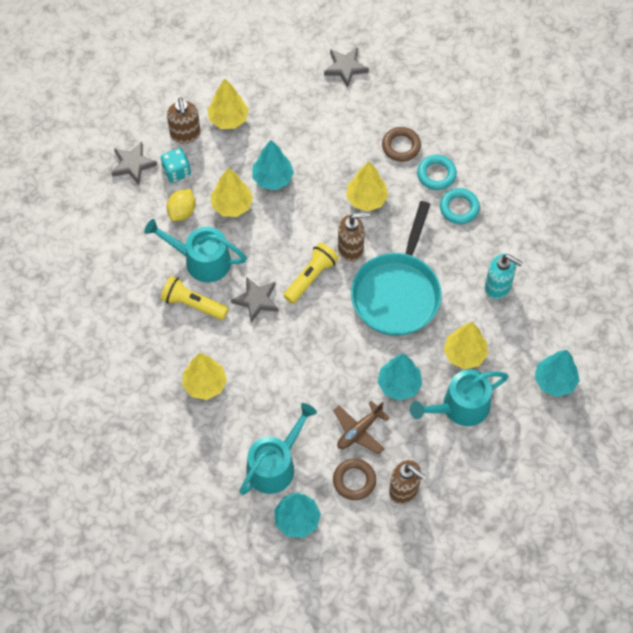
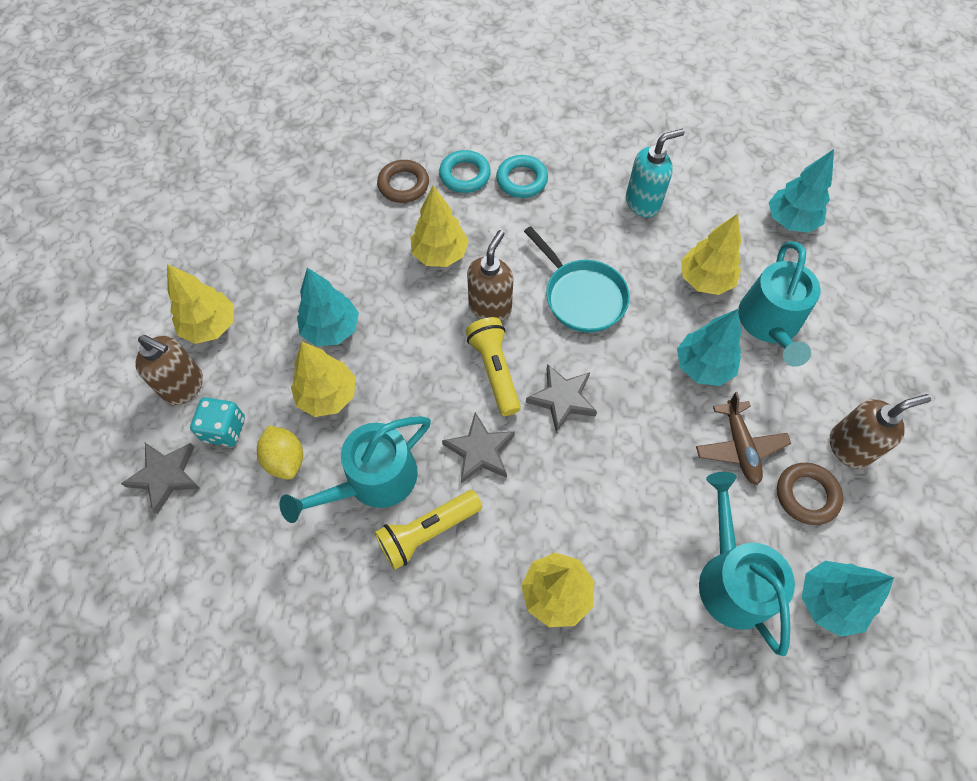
camera: 55 degrees left, 0 degrees up
(345, 68) = (262, 175): grey star -> grey star (562, 399)
(397, 292) = (581, 296): turquoise pan -> turquoise pan, size x0.67

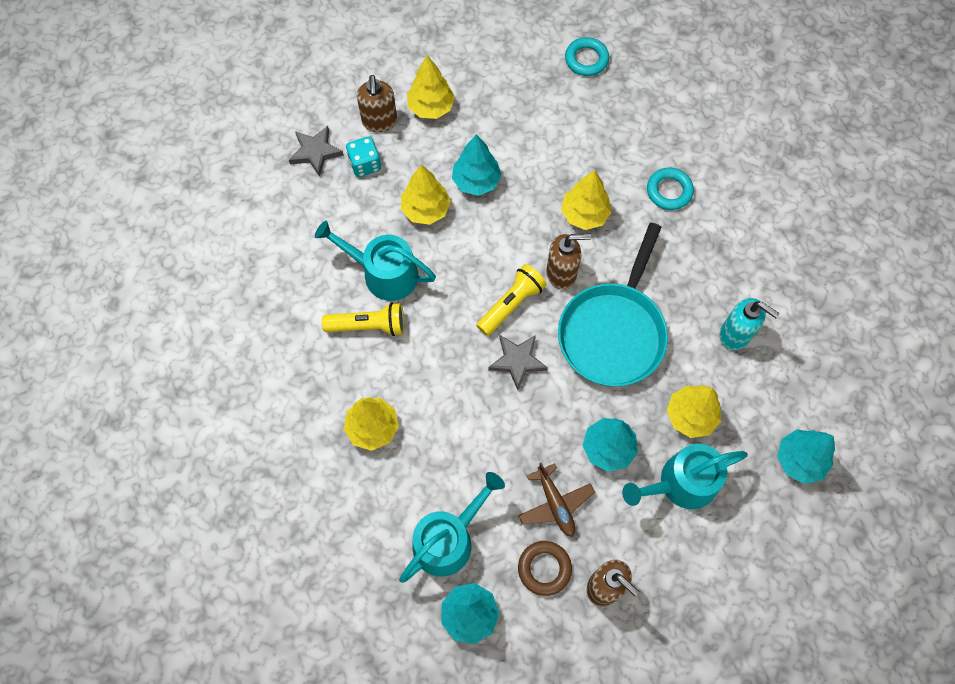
camera: 60 degrees right, 5 degrees up
(285, 459) = (366, 212): yellow lemon -> none
(403, 185) = (629, 154): brown ring -> none
(427, 532) = (368, 326): yellow flashlight -> yellow flashlight turned 150 degrees clockwise
(480, 451) = (444, 327): grey star -> none
(521, 180) = (693, 234): turquoise ring -> turquoise ring (586, 59)
(581, 296) = (613, 331): turquoise pan -> turquoise pan, size x1.50
(739, 447) = (555, 504): brown plane -> brown plane turned 75 degrees counterclockwise

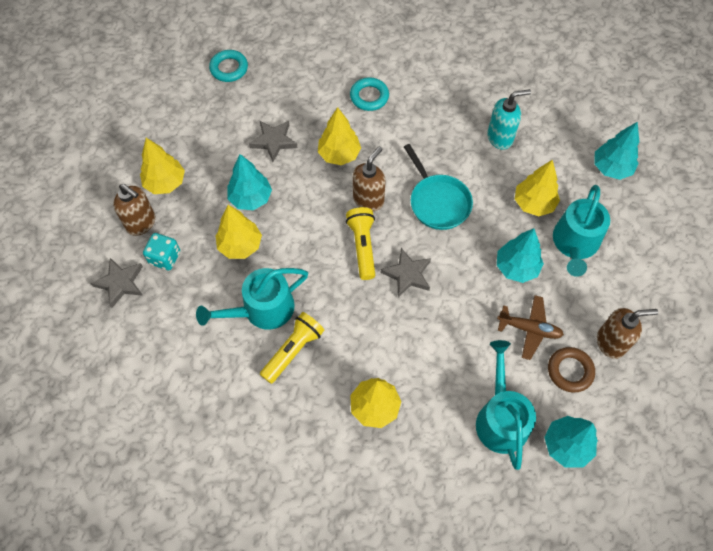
camera: 50 degrees left, 5 degrees down
(548, 153) = (274, 141): none -> grey star
(613, 331) = (438, 202): turquoise pan -> turquoise pan, size x0.67

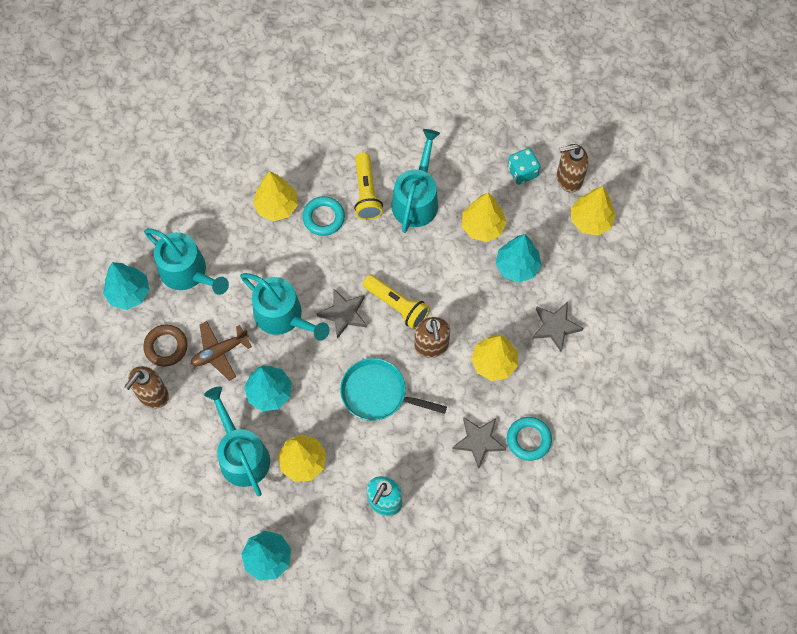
camera: 135 degrees right, 5 degrees up
(120, 283) = (529, 131): grey star -> grey star (479, 441)
(229, 68) = (668, 357): turquoise ring -> turquoise ring (323, 218)
(454, 313) = (283, 316): none -> turquoise watering can

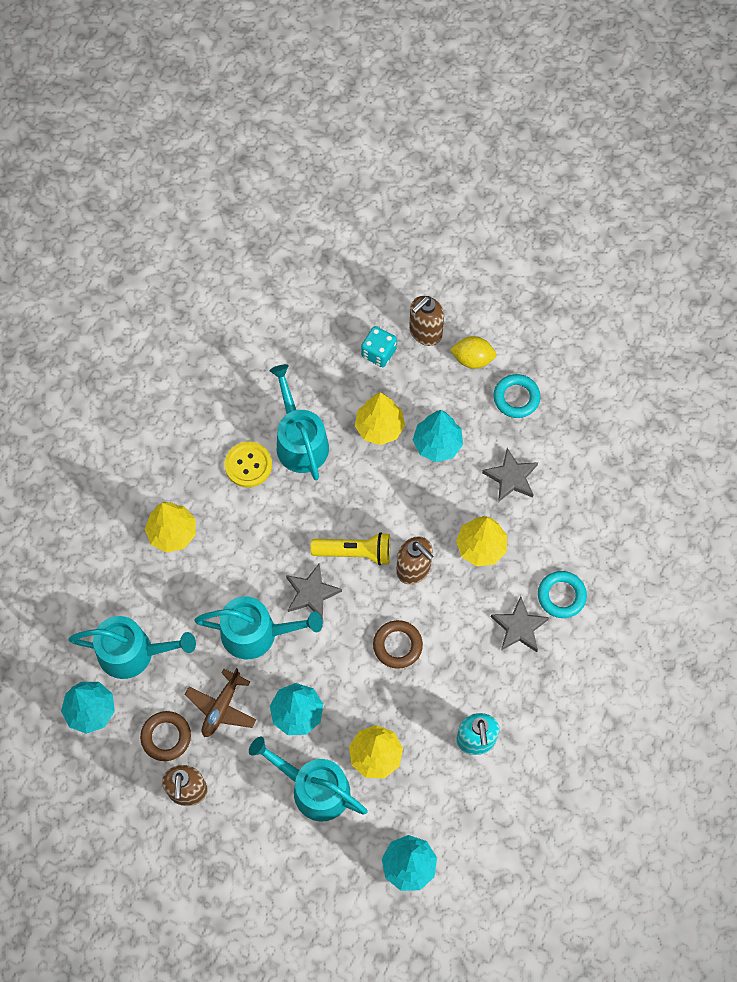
camera: 35 degrees left, 0 degrees up
(323, 218) = (225, 515): turquoise ring -> turquoise ring (516, 398)
(366, 193) = (248, 465): yellow flashlight -> yellow button
(378, 393) = (397, 645): turquoise pan -> brown ring
(591, 220) = (472, 359): yellow tree -> yellow lemon

